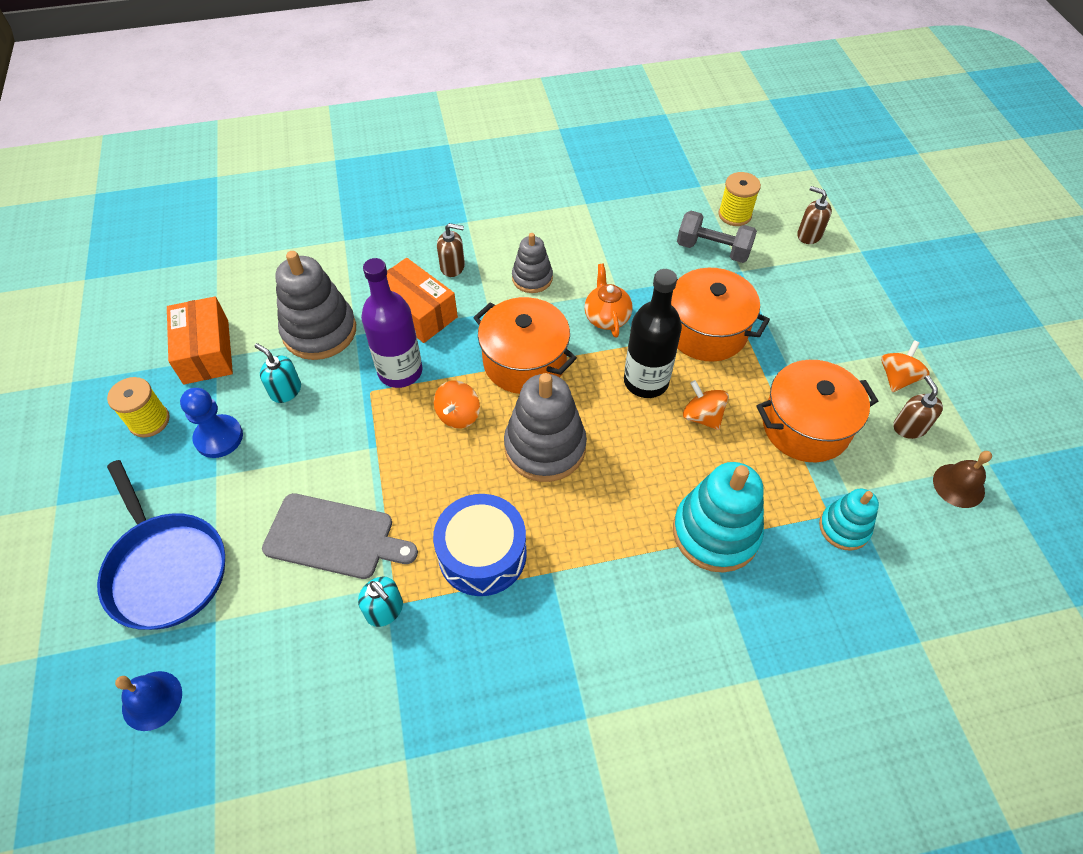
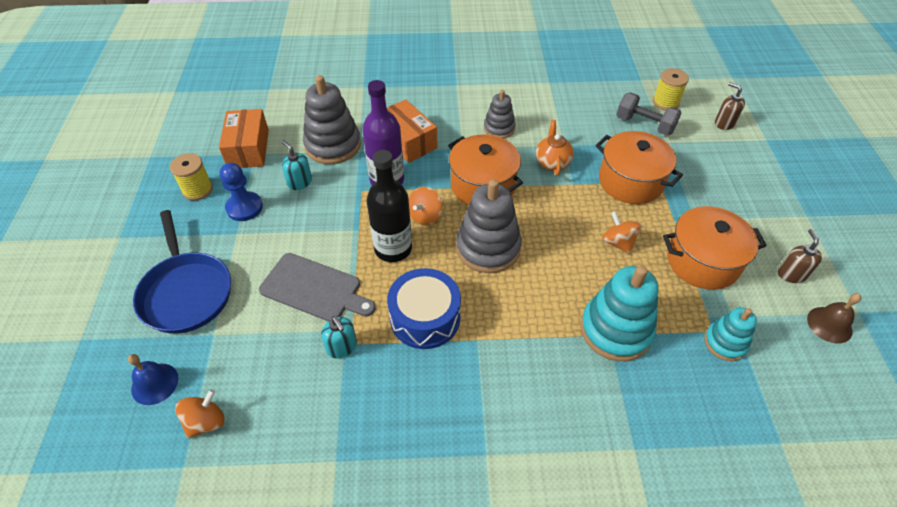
camera: 10 degrees right, 5 degrees down
(453, 267) = (440, 113): brown soap dispenser -> none
(646, 381) = (576, 211): black bottle -> black bottle (393, 248)
(897, 378) = (785, 235): orange spinning top -> orange spinning top (206, 422)

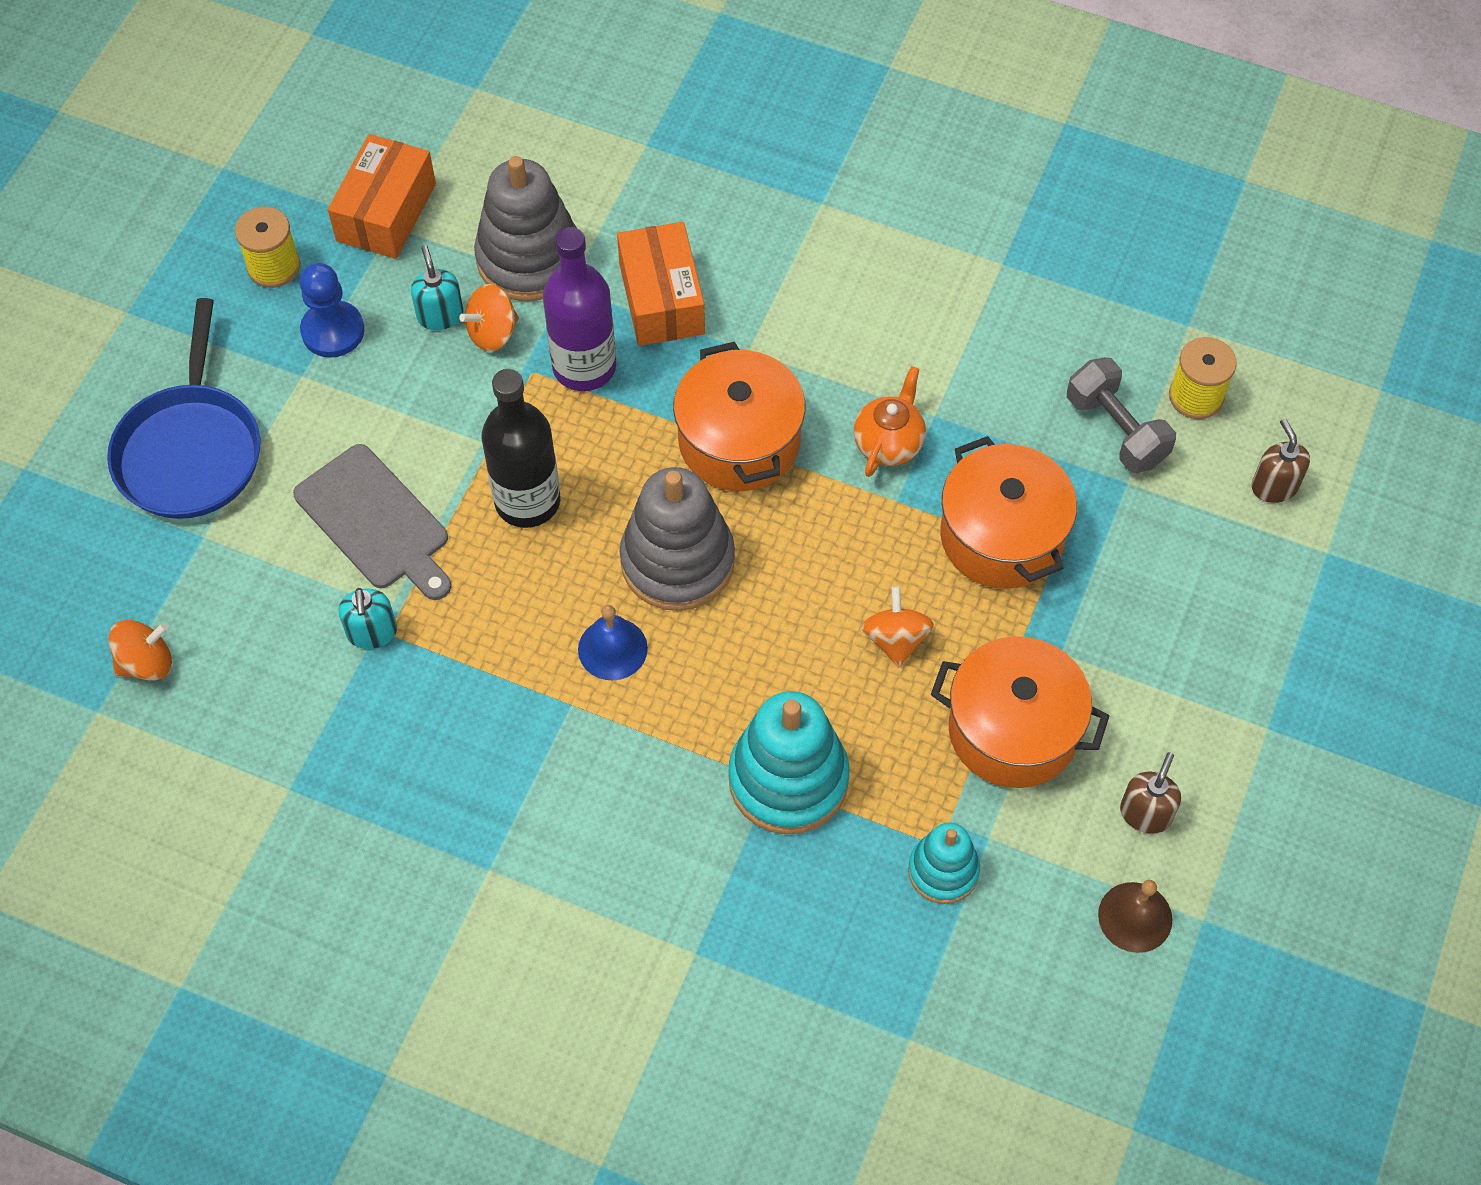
camera: 25 degrees right, 10 degrees up
(155, 383) = (100, 578): blue bell -> blue bell (612, 649)
(425, 216) = (609, 462): orange spinning top -> orange spinning top (492, 333)
(425, 318) = (514, 638): blue drum -> none
(499, 128) = (839, 334): grey stacking toy -> none

